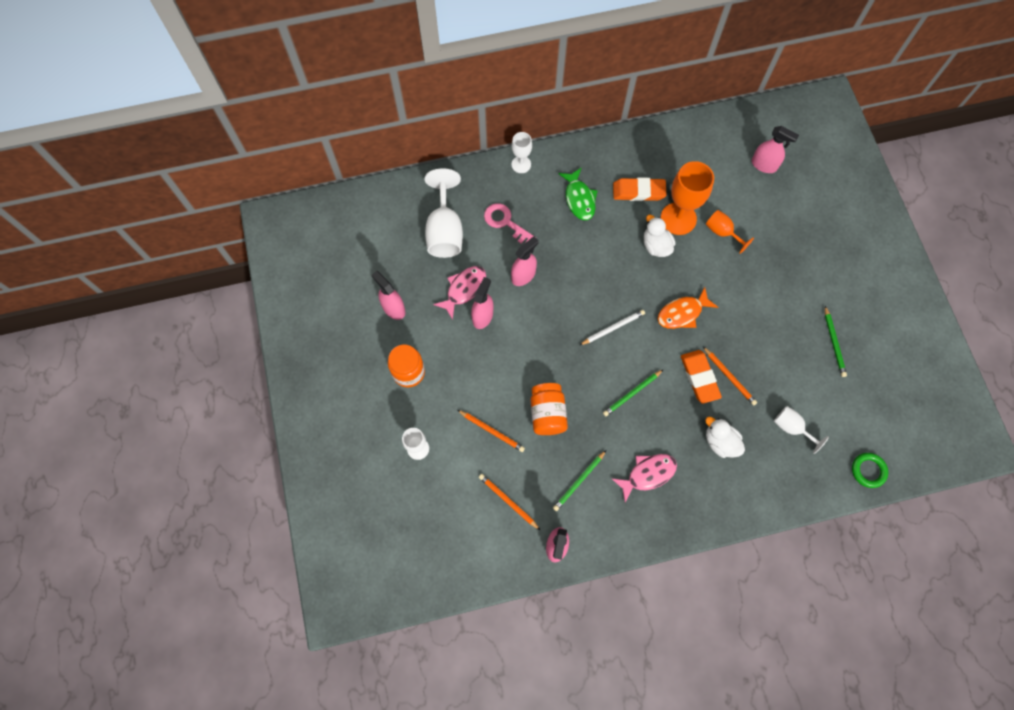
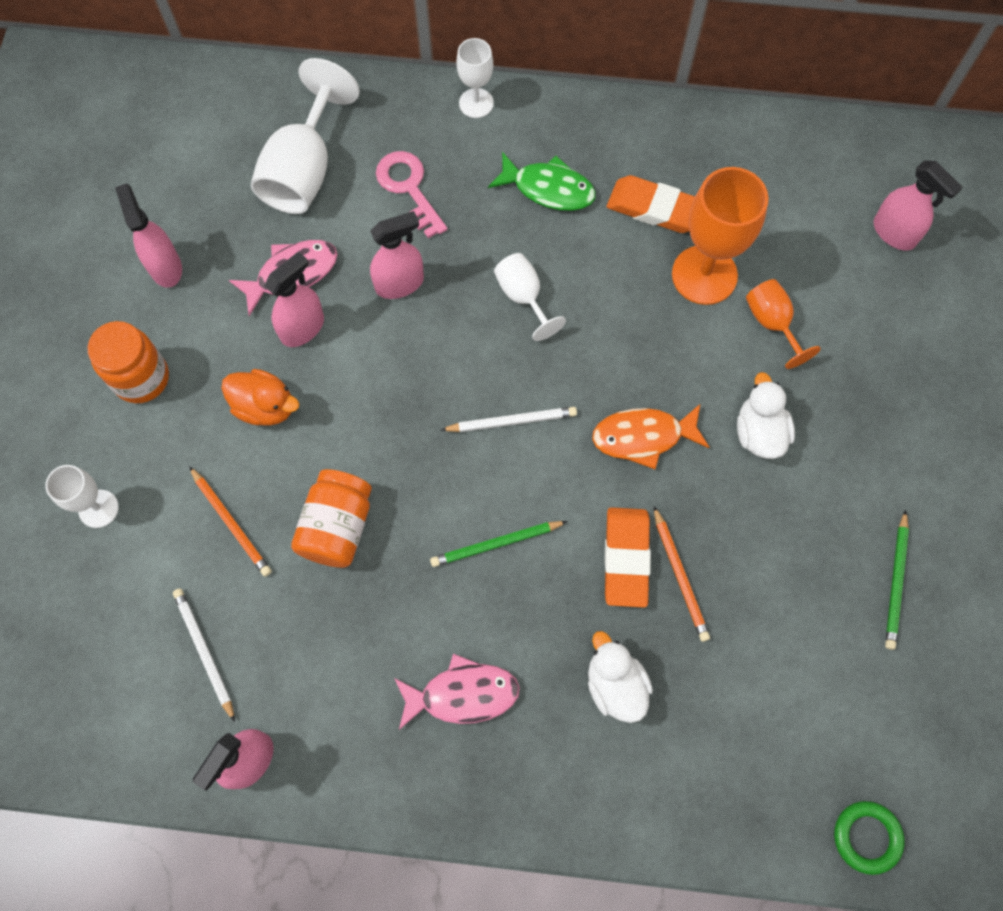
camera: 20 degrees right, 0 degrees up
(482, 364) = (265, 406): none -> orange duck
(508, 501) = (205, 652): orange pencil -> white pencil
(579, 199) = (548, 189): green fish -> green fish turned 75 degrees counterclockwise
(579, 481) = (339, 662): green pencil -> none
(656, 246) = (646, 308): white duck -> white duck (759, 432)
(792, 428) = (755, 707): white goblet -> white goblet (523, 297)

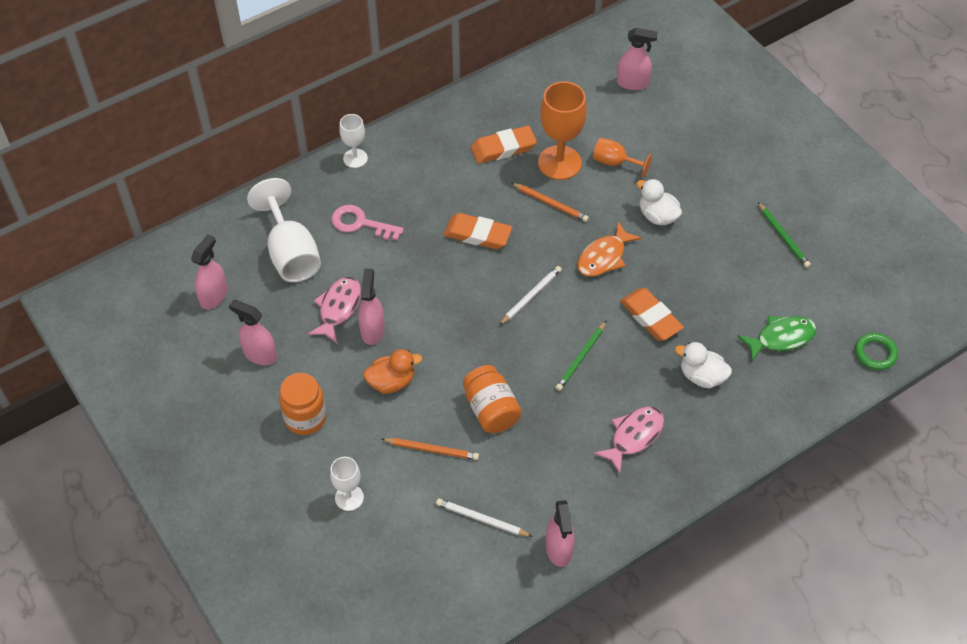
camera: 40 degrees left, 15 degrees down
(400, 283) = (404, 273): pink spray bottle -> pink spray bottle (214, 296)
(523, 297) = (477, 234): white goblet -> orange eraser
(548, 189) = (438, 175): green fish -> green fish (781, 338)
(679, 576) = (683, 306): orange pencil -> orange pencil (550, 203)

